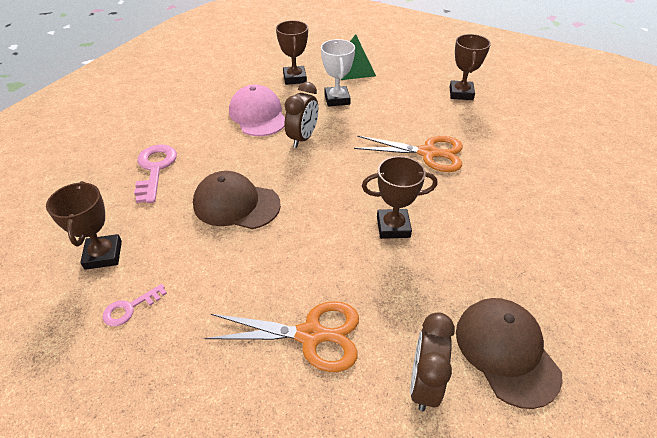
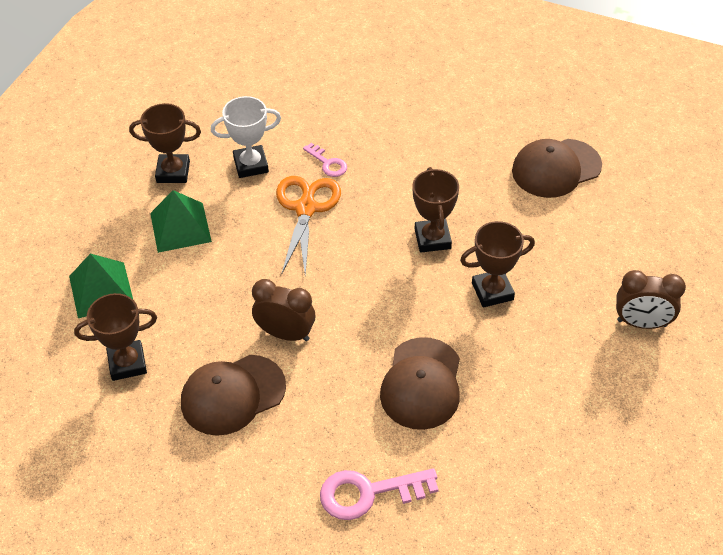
camera: 95 degrees left, 5 degrees up
(103, 255) = (525, 497): brown trophy -> brown trophy (492, 291)
(130, 308) = (585, 445): pink key -> pink key (328, 163)
(258, 115) = (232, 395): pink cap -> brown cap
(311, 335) = (576, 293): orange scissors -> none
(337, 99) = (189, 304): white trophy -> white trophy (251, 165)
(407, 96) = (180, 227): none -> green pyramid
(424, 384) = (598, 218): brown clock -> brown clock (641, 323)

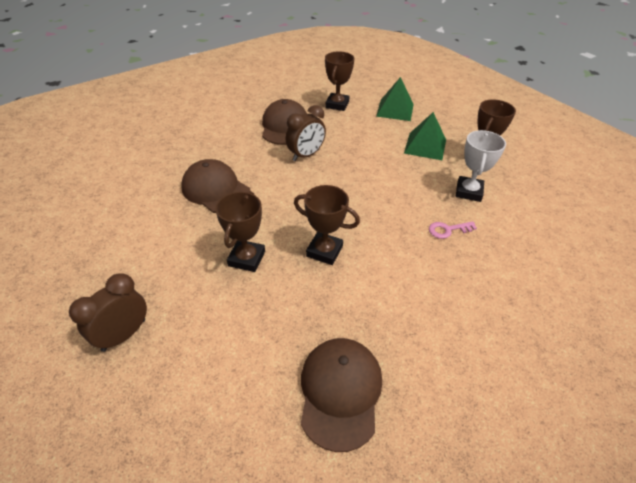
camera: 120 degrees right, 5 degrees down
(306, 208) = (405, 200): orange scissors -> none
(368, 493) = (179, 145): pink key -> none

